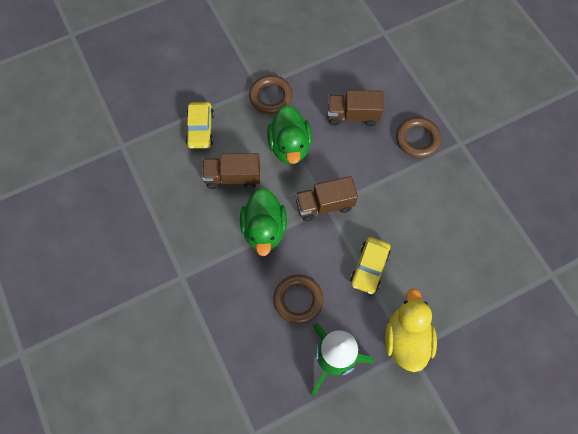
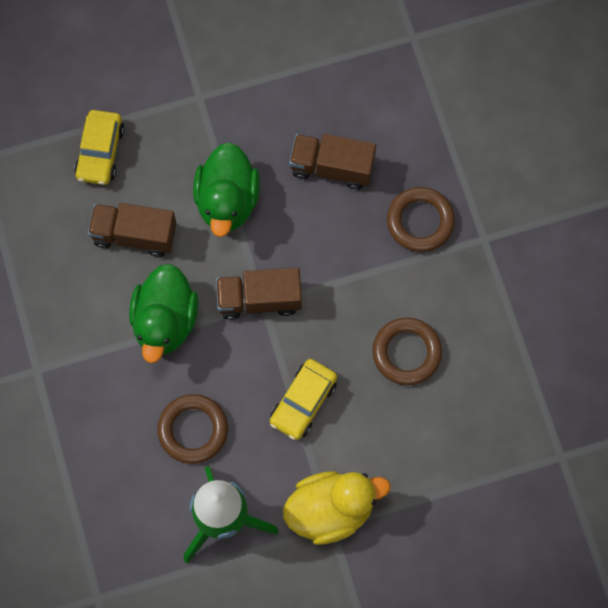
camera: 10 degrees right, 5 degrees up
(271, 97) = (215, 116): brown ring -> brown ring (406, 353)
(406, 339) = (331, 510): yellow duck -> yellow duck turned 60 degrees clockwise

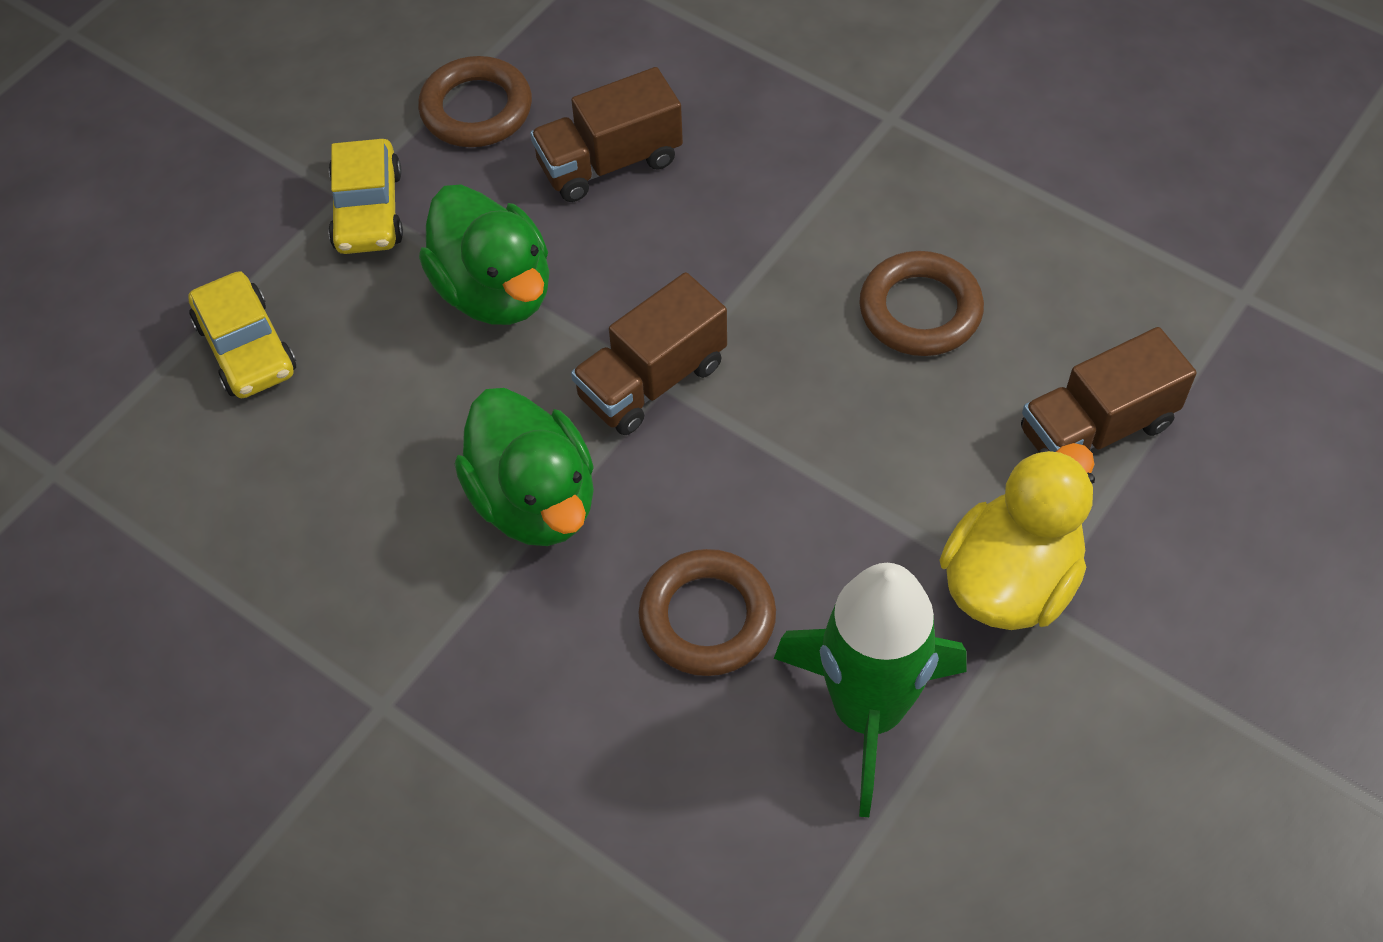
camera: 35 degrees left, 15 degrees down
(134, 235) = (389, 419): brown truck -> brown truck (1096, 428)
(303, 402) = (836, 467): yellow car -> yellow car (368, 210)
(420, 221) = (788, 150): brown ring -> brown ring (476, 109)

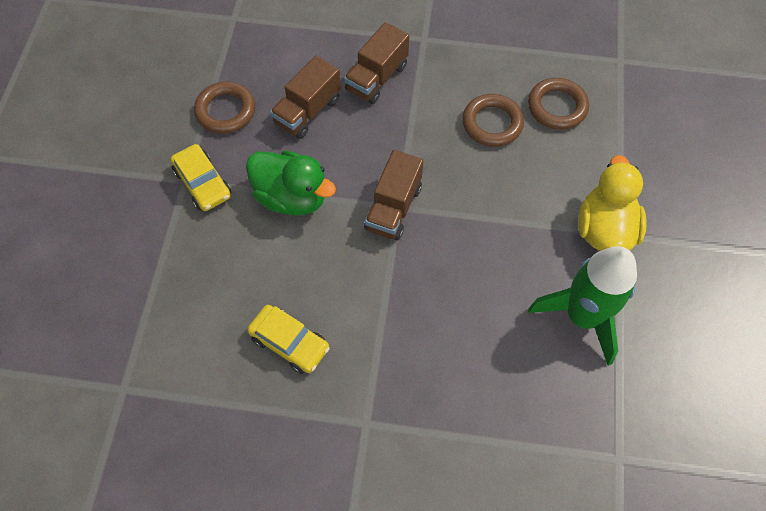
camera: 30 degrees left, 5 degrees up
(246, 348) = (184, 279): yellow car -> yellow car (289, 343)
(534, 500) = (375, 290): green duck -> none
(707, 618) = (488, 308): brown ring -> brown ring (557, 107)
(1096, 428) = (597, 145): brown truck -> brown truck (377, 78)

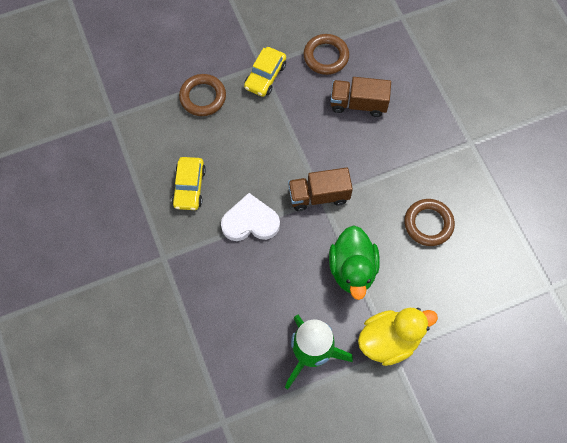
camera: 60 degrees right, 5 degrees up
(292, 197) = (288, 131): green duck -> green duck (352, 269)
(377, 78) = (415, 130): brown truck -> none
(380, 296) = (250, 221): none -> white heart
(557, 107) = (473, 261): brown ring -> brown ring (203, 97)

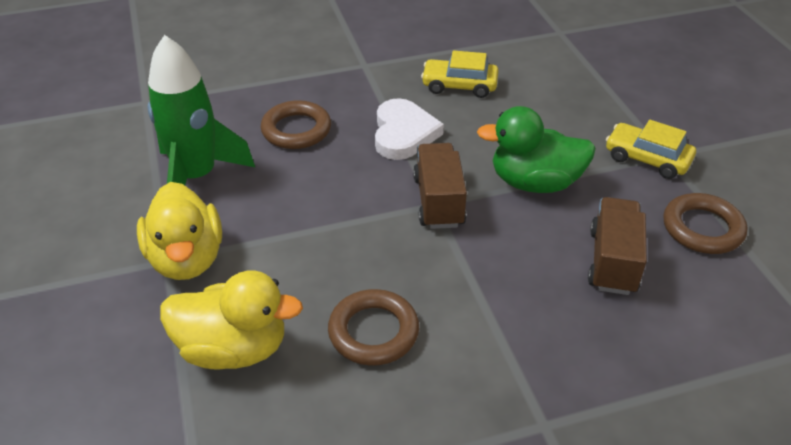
camera: 95 degrees right, 25 degrees down
(203, 97) = (599, 100): brown ring -> brown ring (296, 130)
(352, 269) = (311, 228): green duck -> green duck (534, 183)
(452, 295) = (233, 349): none -> yellow duck

